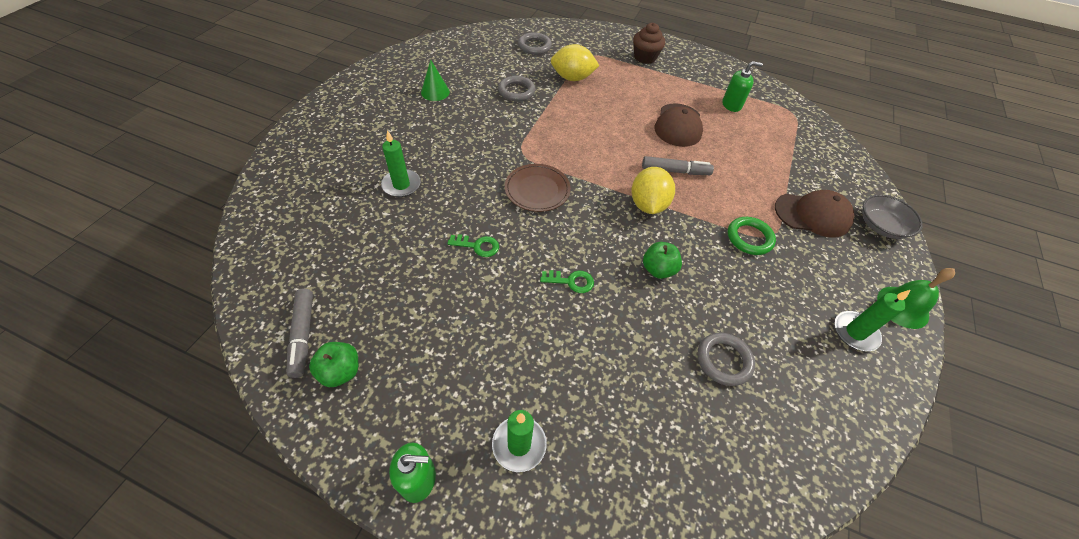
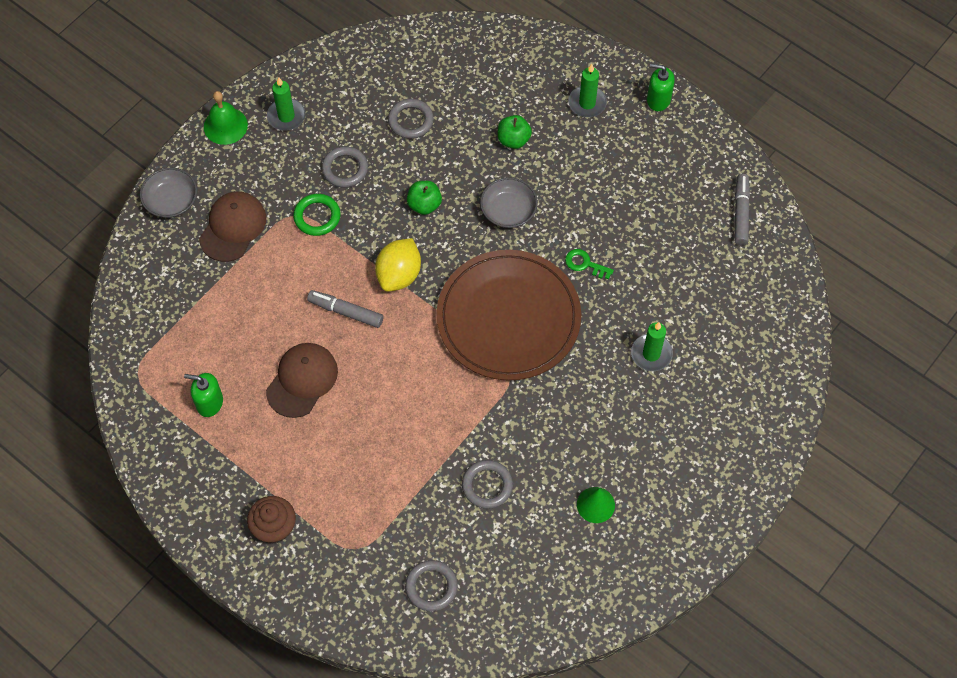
camera: 160 degrees left, 10 degrees up
(340, 371) = (710, 178): green apple -> green apple (513, 140)
(537, 190) = (508, 318): brown plate -> brown plate, size x2.02
(571, 281) = (508, 211): green key -> grey bowl
(572, 78) = (401, 499): yellow lemon -> none
(756, 288) = (345, 169): none -> grey ring
(812, 215) = (233, 227): brown cap -> brown cap turned 90 degrees clockwise

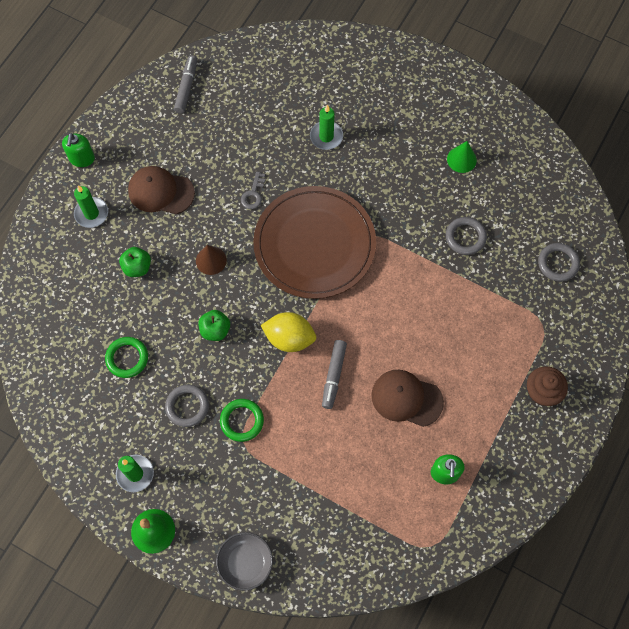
camera: 100 degrees left, 5 degrees up
(233, 227) = (265, 495): brown cap -> brown cap (161, 192)
(410, 121) = (127, 358): grey ring -> green ring
(508, 211) = (211, 260): grey bowl -> brown cone
(585, 264) = (253, 194): green key -> grey key
(741, 213) = (186, 87): grey marker -> grey marker turned 105 degrees clockwise

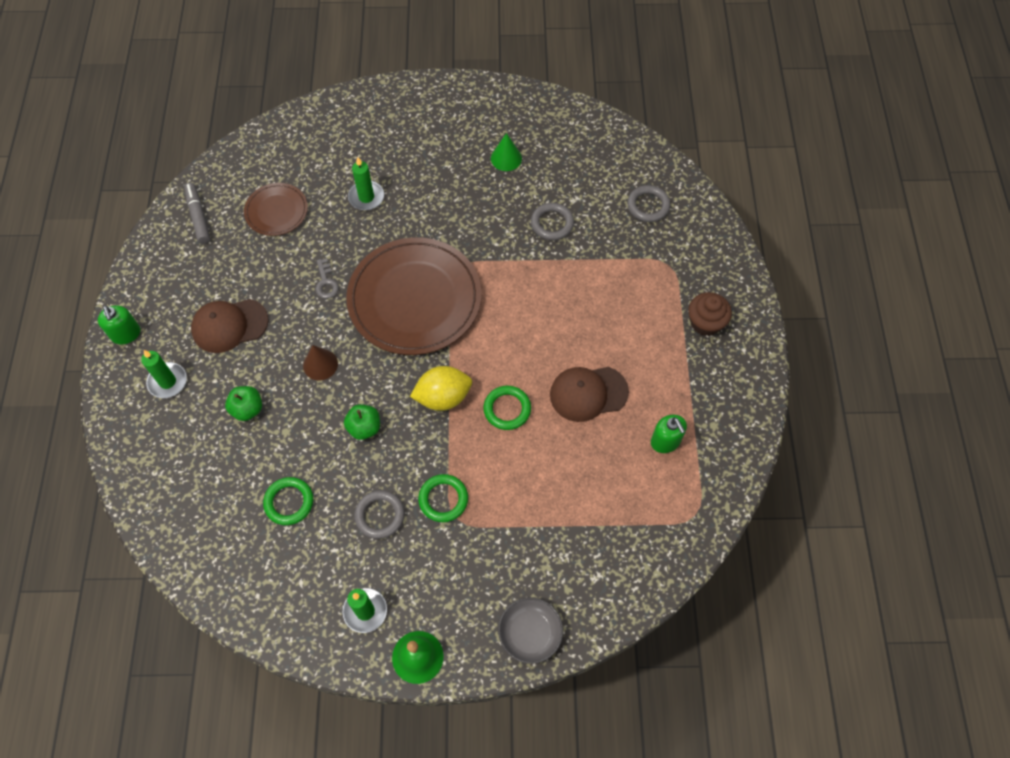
camera: 30 degrees left, 5 degrees down
(249, 113) = (276, 211): none -> brown plate
(333, 376) = (507, 409): grey marker -> green ring

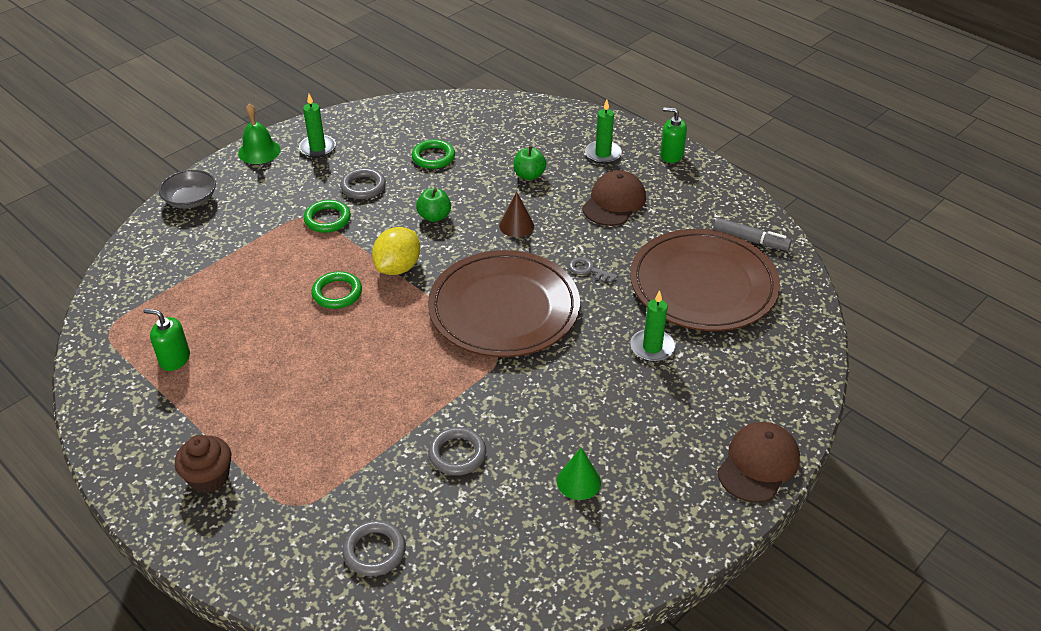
camera: 135 degrees right, 20 degrees down
(276, 211) = (703, 285): brown plate -> brown plate, size x2.02
(588, 393) = (277, 346): brown cap -> brown cap (758, 464)

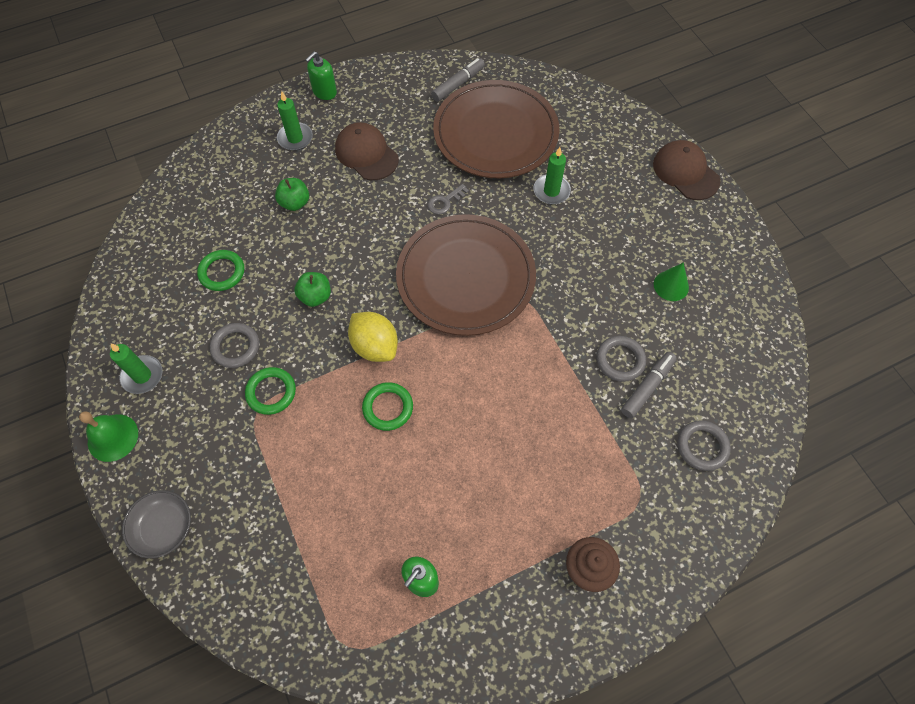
camera: 70 degrees left, 20 degrees up
(432, 485) = (647, 387): none -> grey marker
(516, 225) = (361, 235): brown cone -> none

